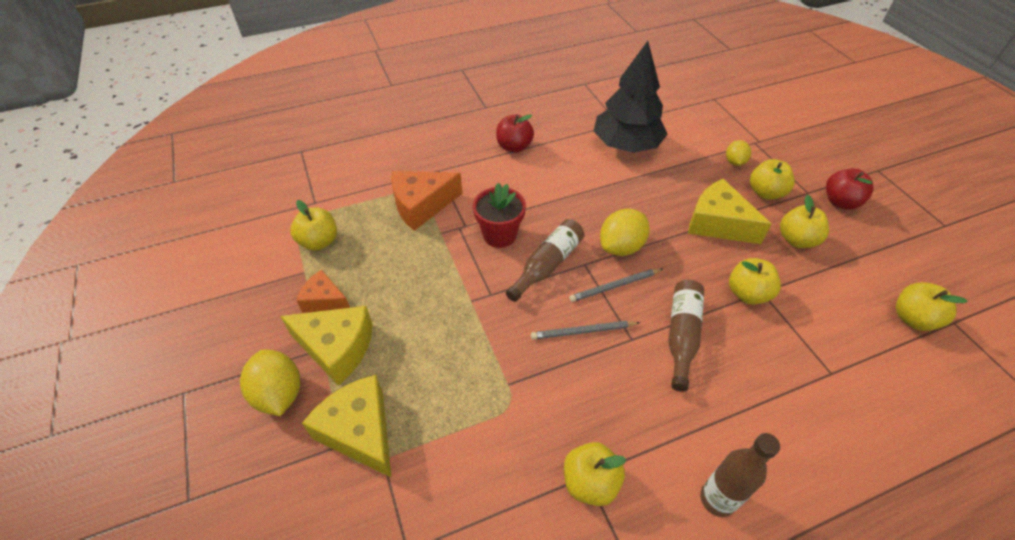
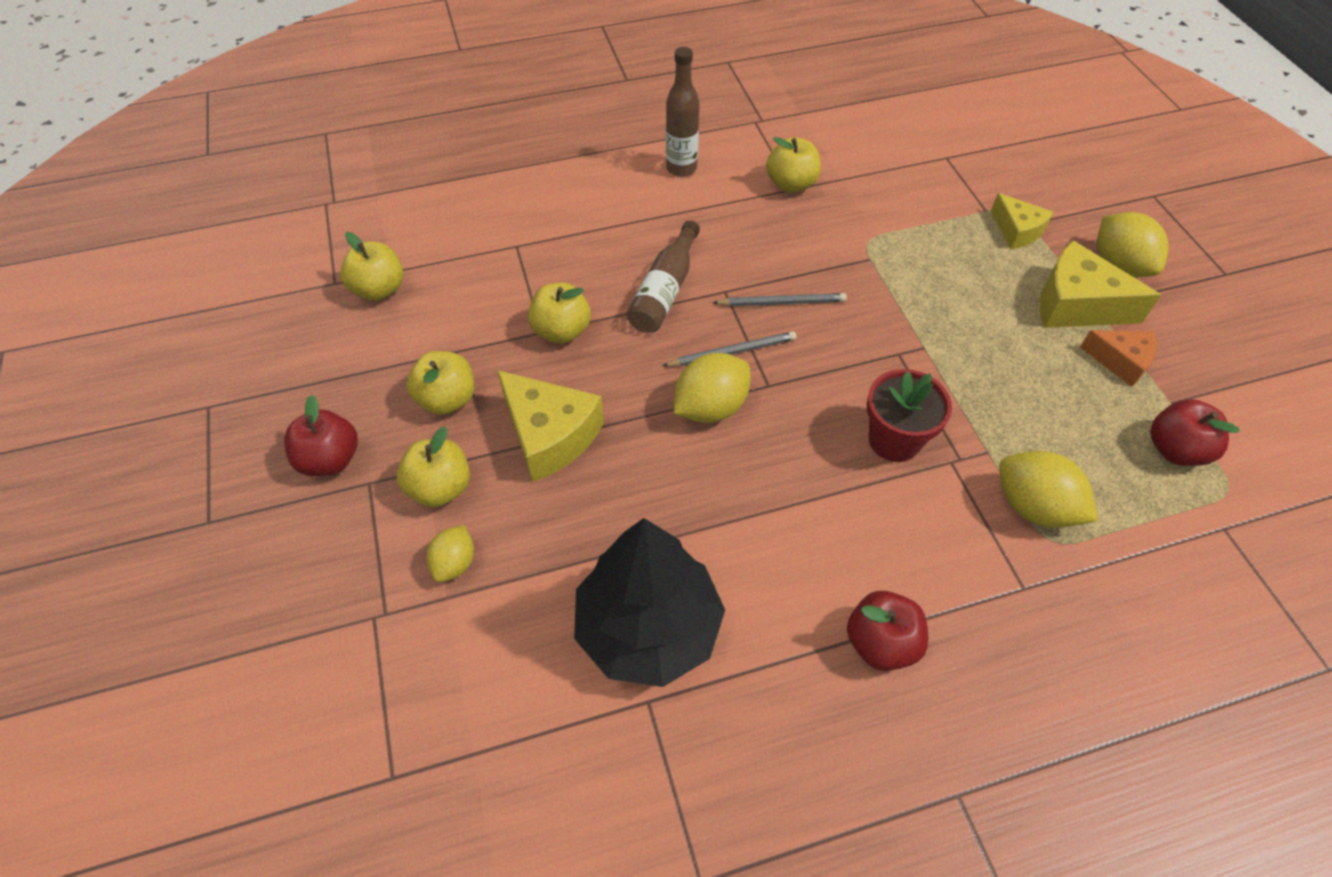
camera: 175 degrees left, 5 degrees up
(319, 242) = (1175, 450): yellow apple -> red apple
(360, 431) = (1017, 231): yellow cheese -> yellow cheese, size x0.61
(421, 205) = (1033, 507): orange cheese -> yellow lemon
(547, 265) = (821, 388): brown bottle -> none

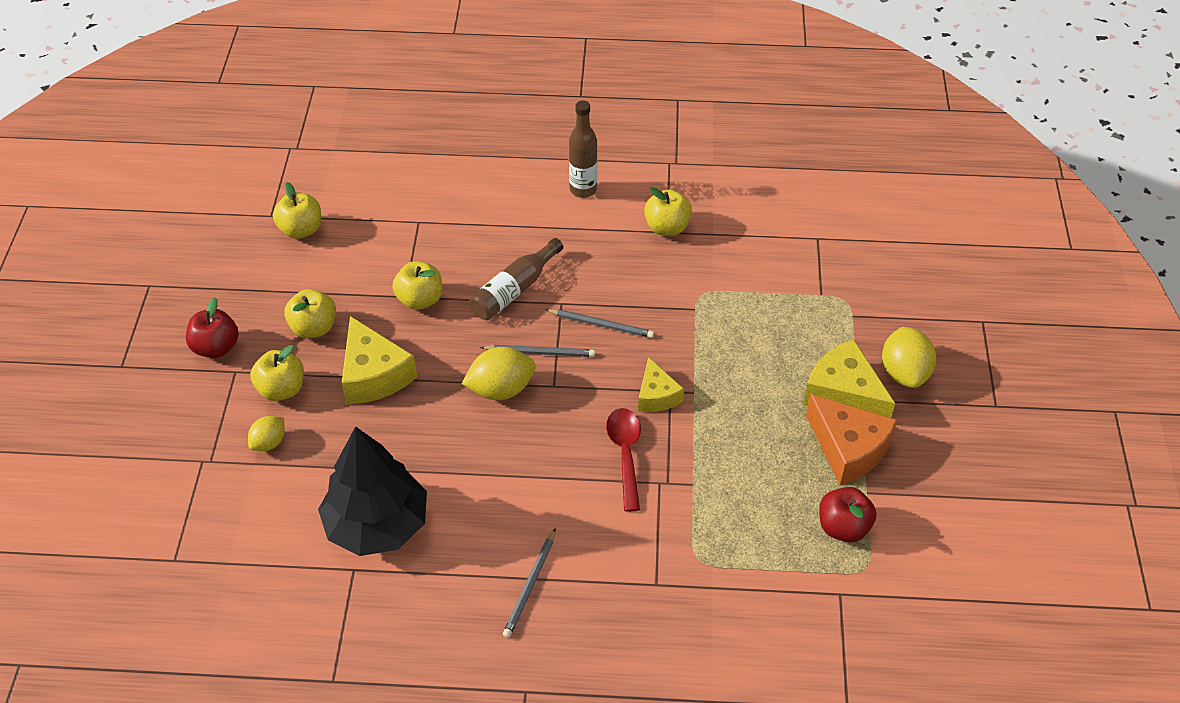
camera: 20 degrees right, 5 degrees down
(880, 643) = (530, 585): red apple -> grey pencil
(894, 440) = (625, 454): red flower pot -> red spoon
(1017, 231) = (836, 319): yellow cheese -> yellow cheese (656, 396)
(1033, 507) = (701, 533): yellow lemon -> none
(1120, 361) = (848, 449): orange cheese -> orange cheese, size x1.63

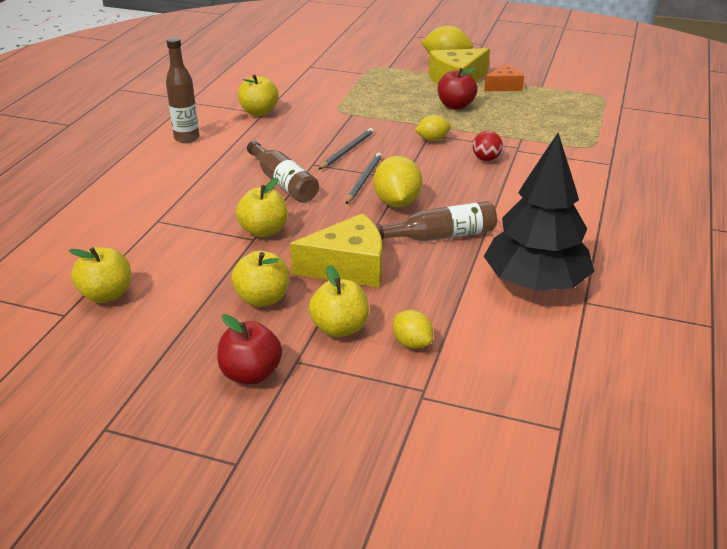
camera: 75 degrees left, 15 degrees down
(445, 436) = (440, 236): none -> brown bottle
(530, 585) = (609, 214): grey pencil -> none
(625, 454) = (486, 159): red spoon -> red ball
(656, 396) = (432, 139): yellow cheese -> yellow lemon
(843, 527) = (569, 97): red apple -> red apple (455, 106)
(848, 449) = (504, 86): orange cheese -> orange cheese, size x0.61

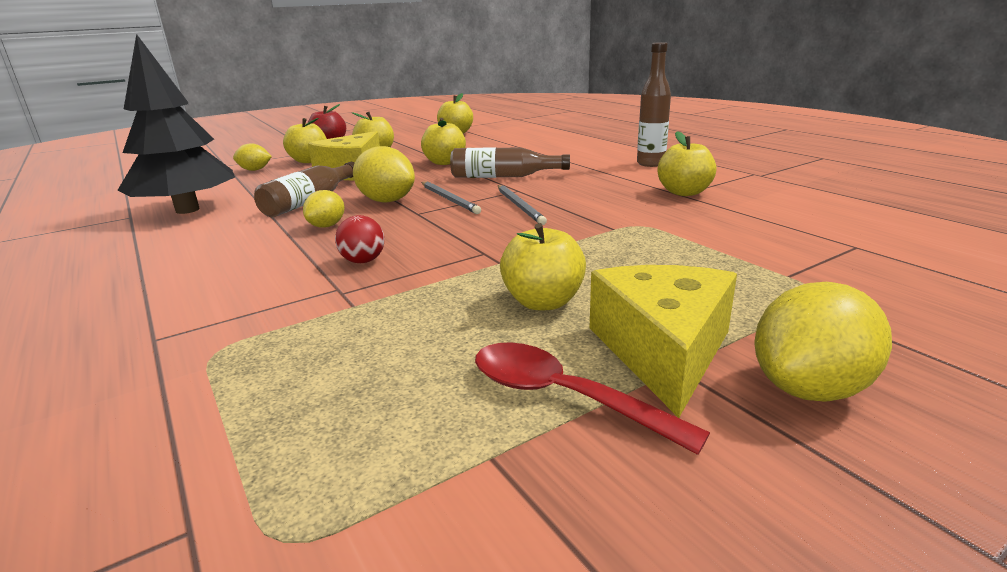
camera: 130 degrees right, 10 degrees down
(432, 139) = (467, 249): yellow lemon -> yellow lemon (327, 226)
(455, 106) = (543, 302): red apple -> yellow apple
(504, 86) = (563, 397): orange cheese -> red spoon

